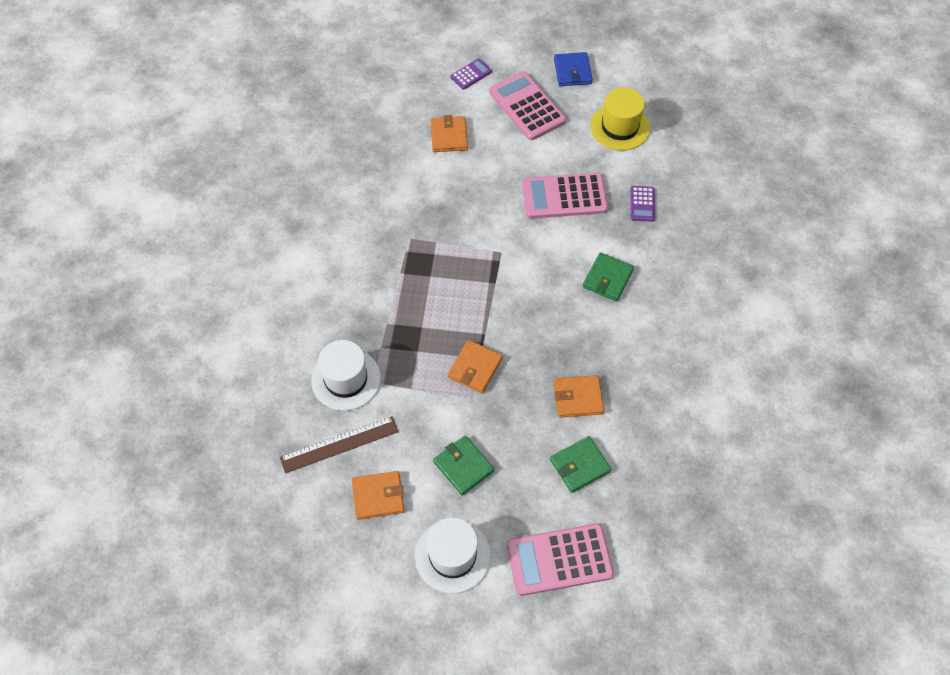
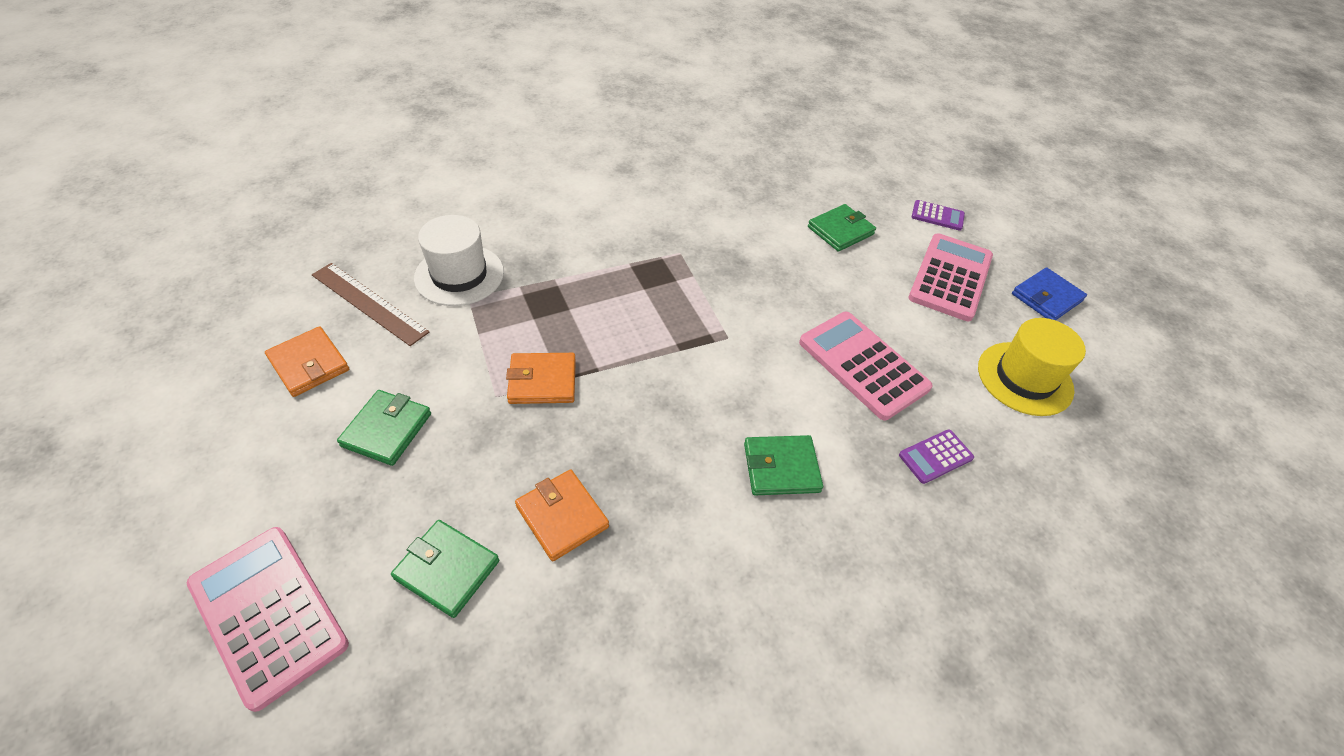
camera: 55 degrees right, 10 degrees down
(449, 136) = (840, 231): orange wallet -> green wallet
(452, 556) = (241, 475): white hat -> none

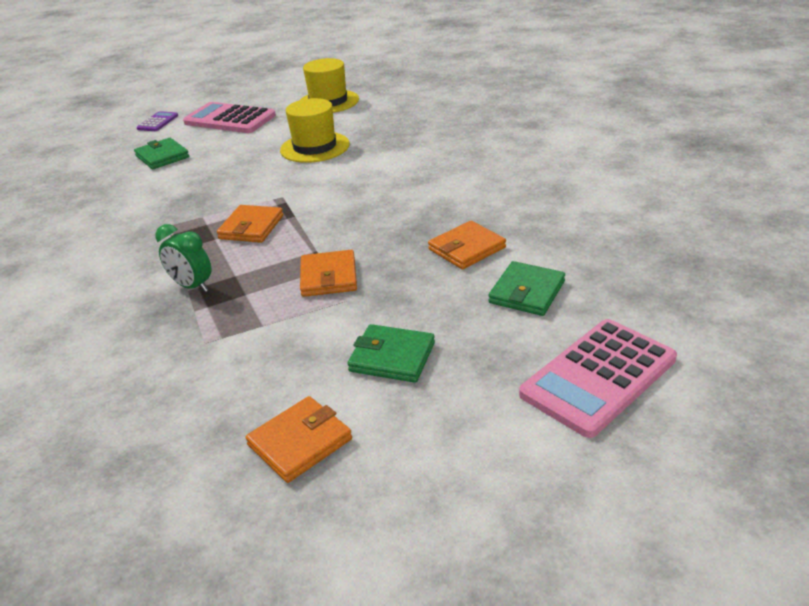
camera: 85 degrees left, 15 degrees down
(369, 303) = (199, 419): brown ruler -> none
(459, 275) = (165, 356): white hat -> none
(559, 281) = (192, 286): none -> green clock
(661, 315) = (251, 227): none -> orange wallet
(781, 468) = (408, 171): green wallet -> none
(863, 365) = (315, 147): pink calculator -> yellow hat
(935, 456) = (393, 126): purple calculator -> none
(1046, 297) = (256, 93): blue wallet -> none

